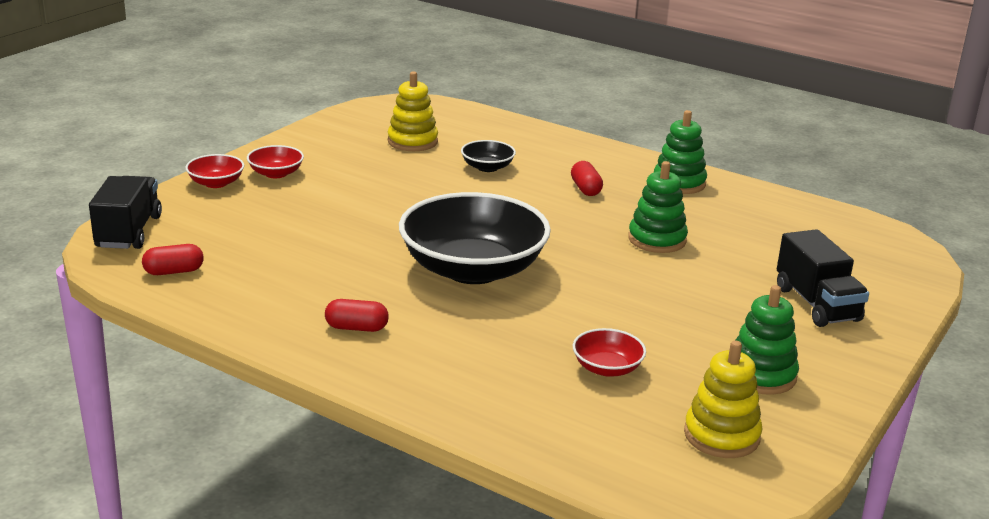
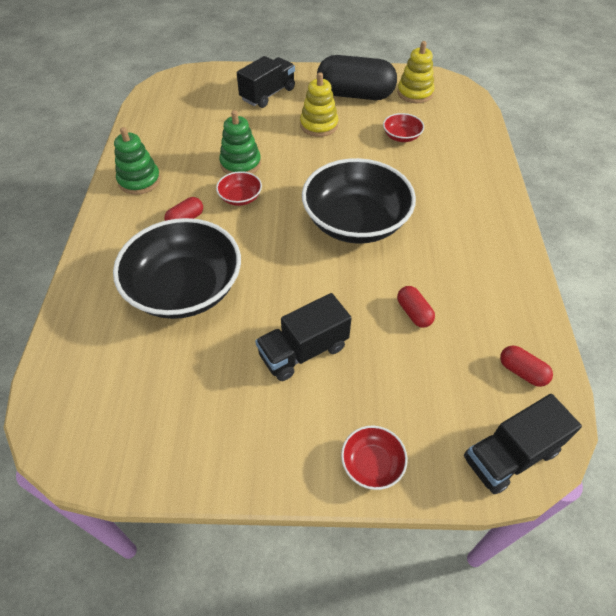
camera: 120 degrees left, 25 degrees up
(276, 173) = (313, 429): red bowl -> red bowl (240, 198)
(348, 191) = (303, 351): none -> black truck
(356, 328) = (471, 237): red capsule -> red capsule (413, 313)
(412, 141) = (161, 368): yellow stacking toy -> yellow stacking toy (319, 125)
(487, 167) = (185, 289): black bowl -> black bowl, size x2.32
(761, 375) = (355, 95): green stacking toy -> black capsule

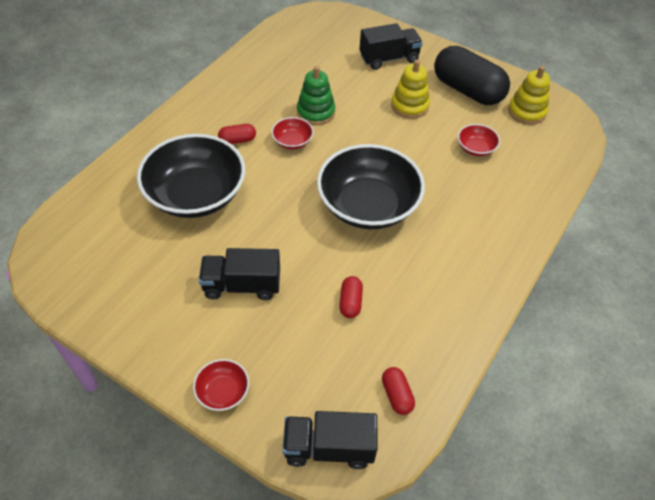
camera: 30 degrees right, 0 degrees up
(139, 181) = (228, 92): green stacking toy -> none

